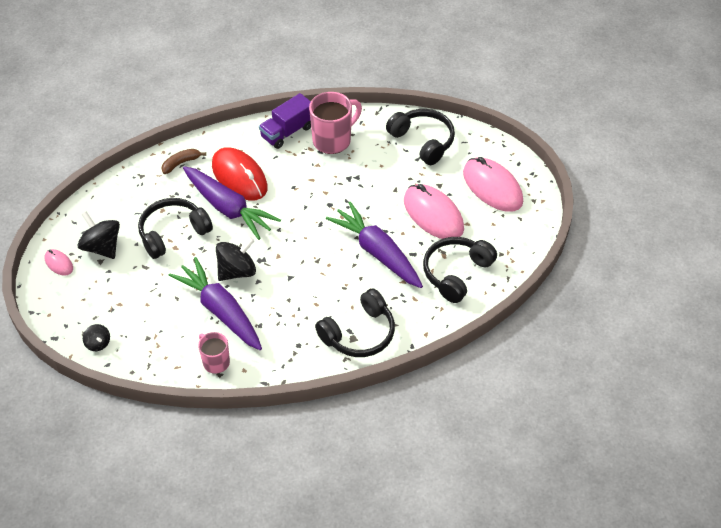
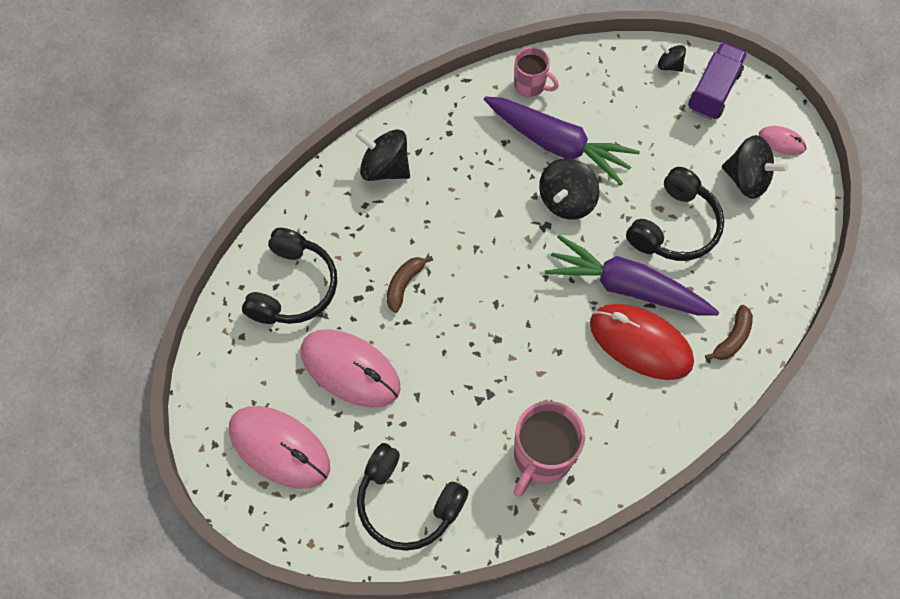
camera: 160 degrees right, 15 degrees up
(287, 132) = (615, 449): purple truck -> purple truck (713, 91)
(359, 333) = (385, 168): black headphones -> black spinning top
(377, 252) = (404, 284): purple carrot -> brown banana

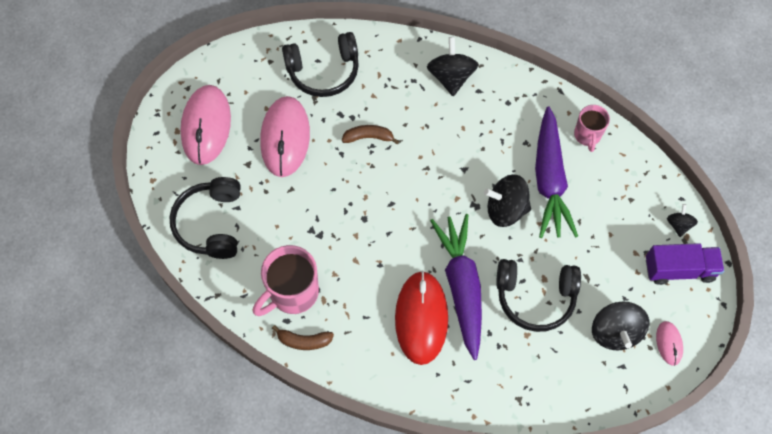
camera: 60 degrees right, 0 degrees up
(542, 457) = (292, 293): pink mug -> pink mug turned 45 degrees counterclockwise
(732, 338) = (466, 384): brown banana -> brown banana (304, 341)

